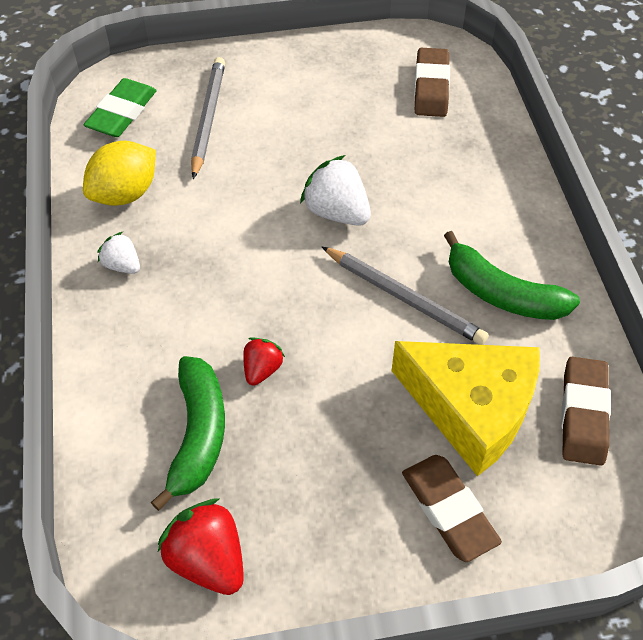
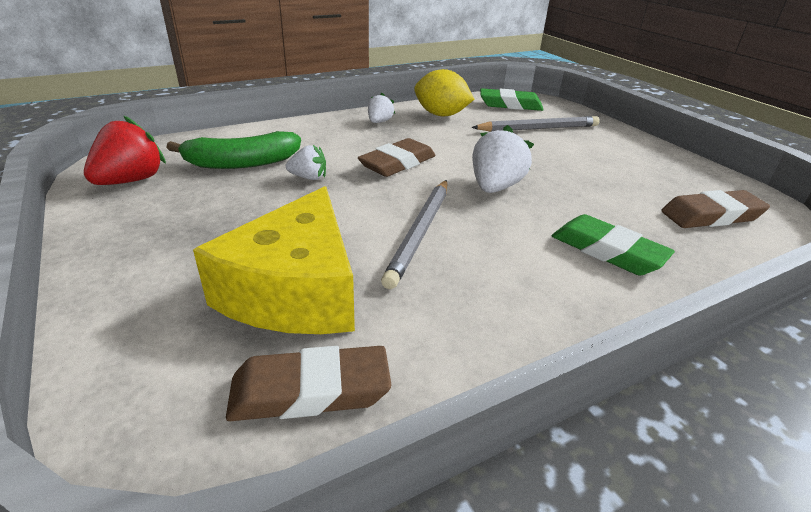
camera: 70 degrees right, 20 degrees down
(262, 369) = (309, 177): red strawberry -> white strawberry
(448, 510) = (164, 290): brown eraser -> brown eraser (397, 163)
(465, 181) = (607, 251): none -> green eraser
(502, 293) = (467, 296): green banana -> none

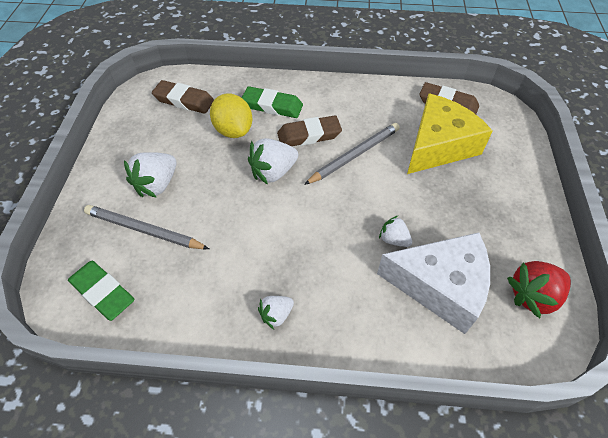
camera: 145 degrees left, 20 degrees up
(242, 163) = (440, 286): green banana -> white cheese
(397, 163) = (315, 229): brown eraser -> brown eraser (309, 135)
(441, 115) = (200, 302): yellow lemon -> yellow lemon (233, 130)
(581, 149) = (157, 184): none -> white strawberry
(607, 251) = (272, 106): green eraser -> green eraser turned 60 degrees counterclockwise

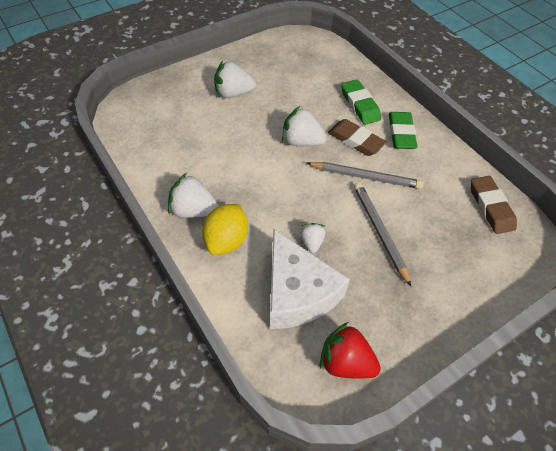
camera: 50 degrees right, 0 degrees up
(102, 292) = (140, 121): green eraser -> green eraser (401, 133)
(144, 230) = (196, 110): grey pencil -> grey pencil (379, 232)
(184, 100) = (312, 60): brown eraser -> none
(233, 130) = (315, 99): yellow lemon -> yellow lemon (226, 240)
(276, 315) = (193, 210): white strawberry -> white strawberry, size x1.71
(439, 146) = (435, 224): yellow cheese -> none

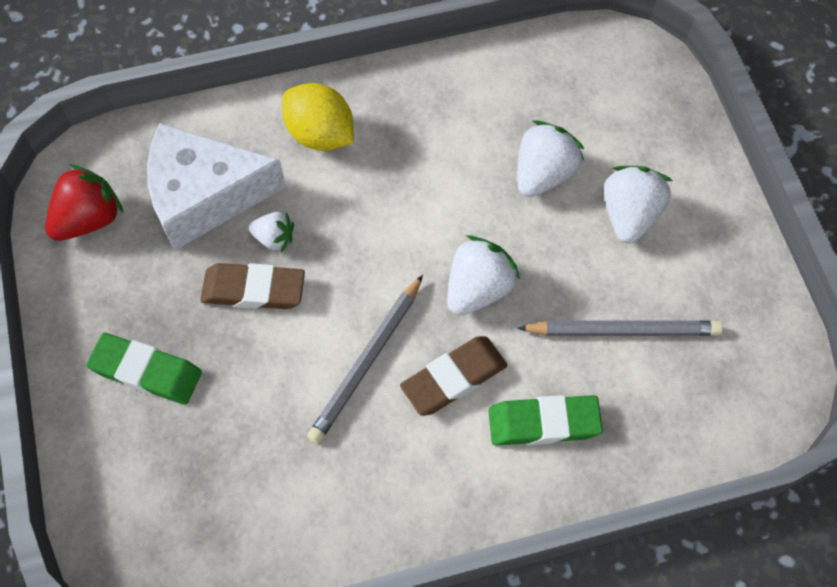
camera: 110 degrees right, 10 degrees up
(193, 210) = (387, 106): white strawberry -> white strawberry (543, 174)
(379, 232) = (254, 338): grey pencil -> grey pencil (623, 330)
(401, 133) = (447, 467): green eraser -> green eraser (146, 371)
(490, 207) = (230, 541): brown eraser -> brown eraser (253, 290)

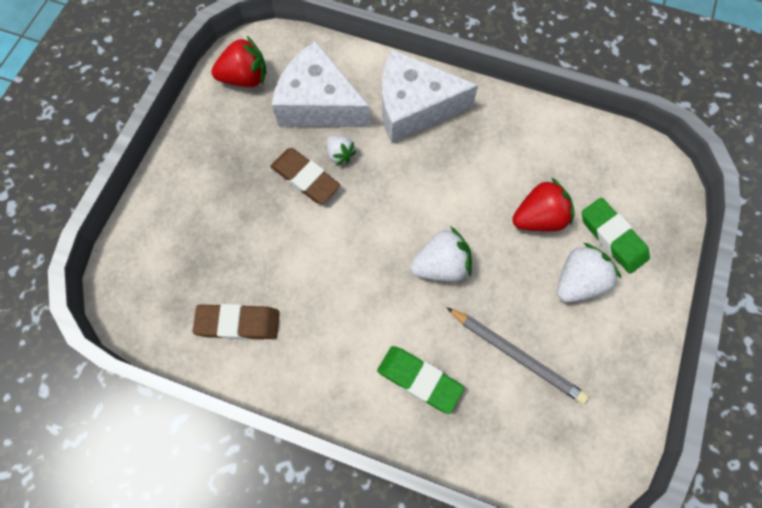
camera: 35 degrees right, 5 degrees up
(146, 371) = (211, 188): green eraser -> green eraser (612, 237)
(320, 134) = (414, 107): yellow lemon -> white cheese
(367, 361) = (339, 266): grey pencil -> none
(453, 378) = (384, 312): brown eraser -> brown eraser (238, 323)
(543, 174) = (539, 218): white strawberry -> red strawberry

